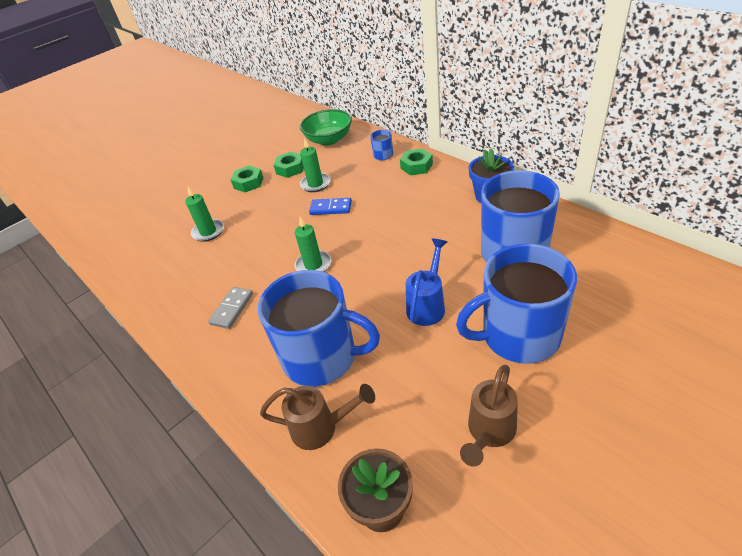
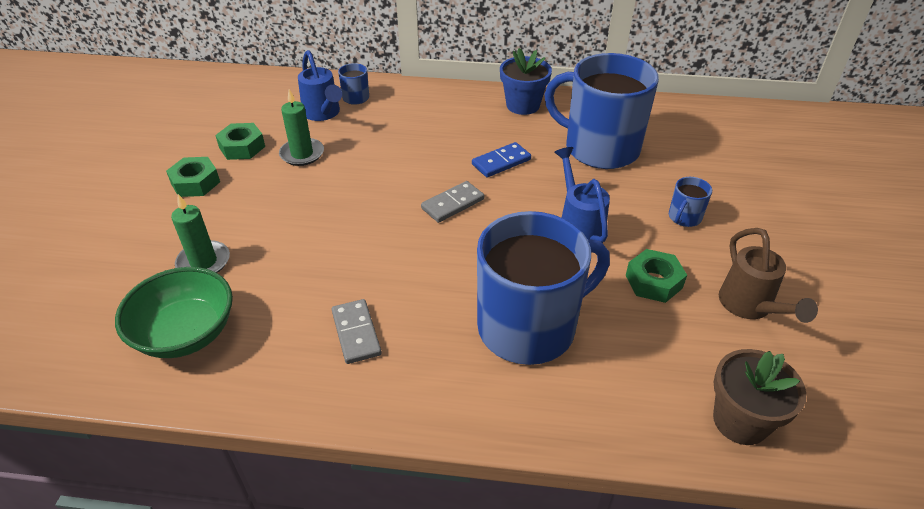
camera: 45 degrees left, 0 degrees up
(313, 265) = (407, 241): green candle -> none
(322, 428) = (609, 390): brown watering can -> none
(329, 139) = (259, 99): green bowl -> green bowl (186, 333)
(331, 208) = (355, 174): blue domino -> blue domino (501, 162)
(353, 161) = (323, 114): none -> blue watering can
(365, 252) = (453, 204): none -> grey domino
(416, 166) = (410, 98): green nut -> green nut (653, 281)
(518, 335) = (684, 217): blue mug -> blue mug, size x0.40

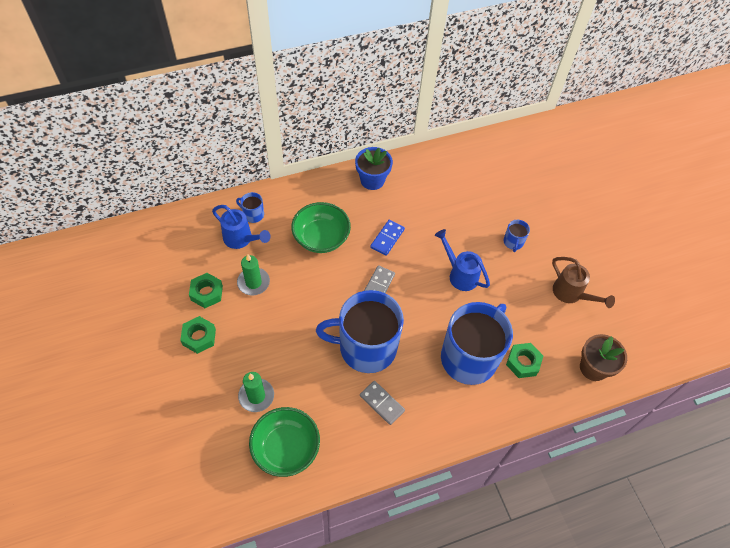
camera: 30 degrees left, 15 degrees up
(417, 138) = (321, 238): none -> green bowl
(599, 148) = (440, 202): blue mug -> blue mug (366, 347)
(653, 281) = (518, 297): green nut -> green nut (523, 362)

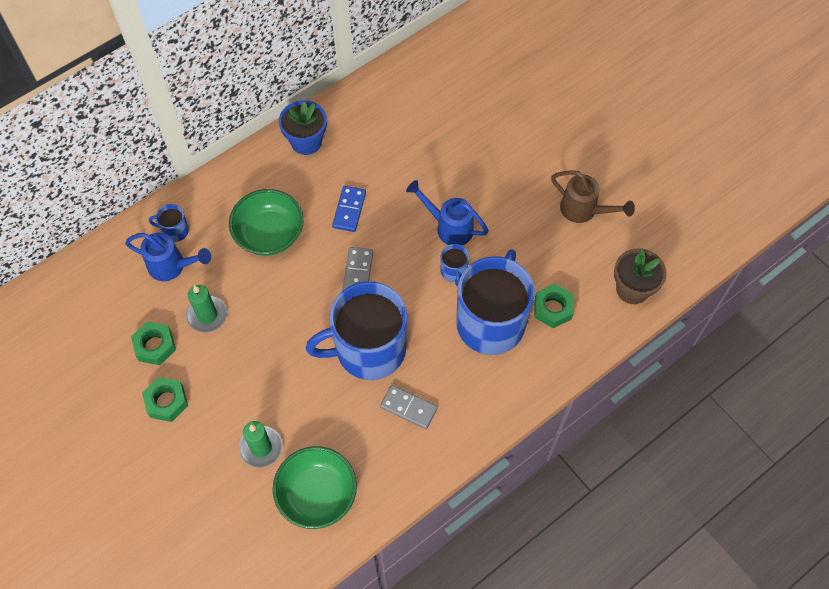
camera: 15 degrees left, 5 degrees up
(513, 242) = (499, 168): blue mug -> blue mug (453, 271)

